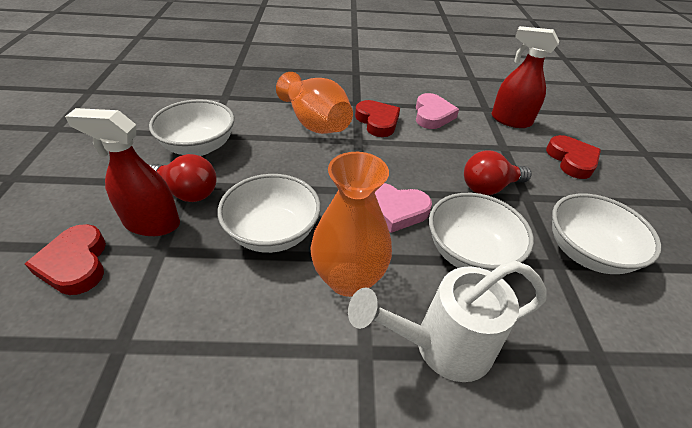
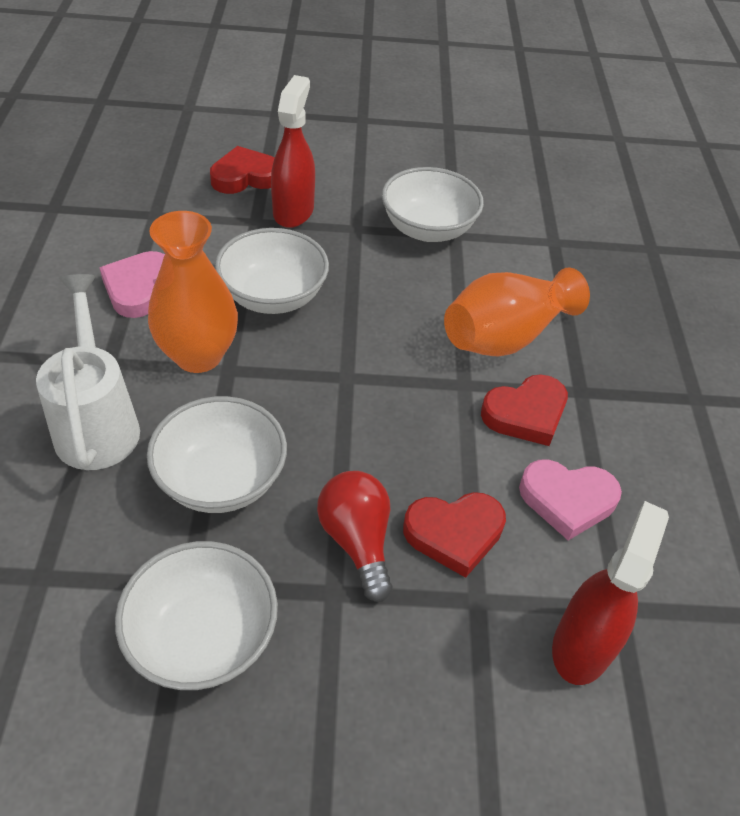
camera: 90 degrees right, 5 degrees up
(187, 192) = (342, 229): red light bulb -> none
(395, 210) = (306, 411): pink heart -> pink heart (138, 288)
(572, 160) = (447, 723): red heart -> red heart (454, 534)

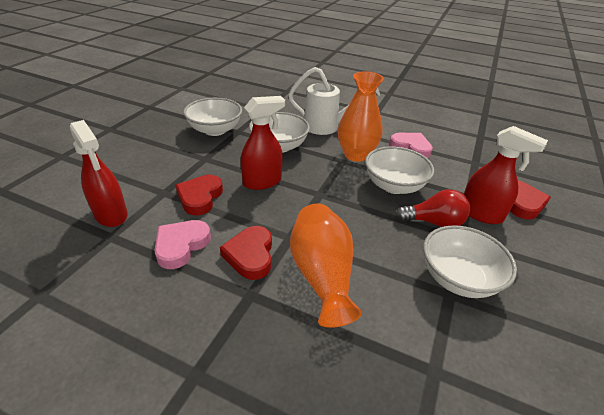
camera: 115 degrees right, 10 degrees down
(357, 462) = (262, 182): none -> red spray bottle
(357, 541) = (222, 170): red light bulb -> red light bulb (434, 222)

